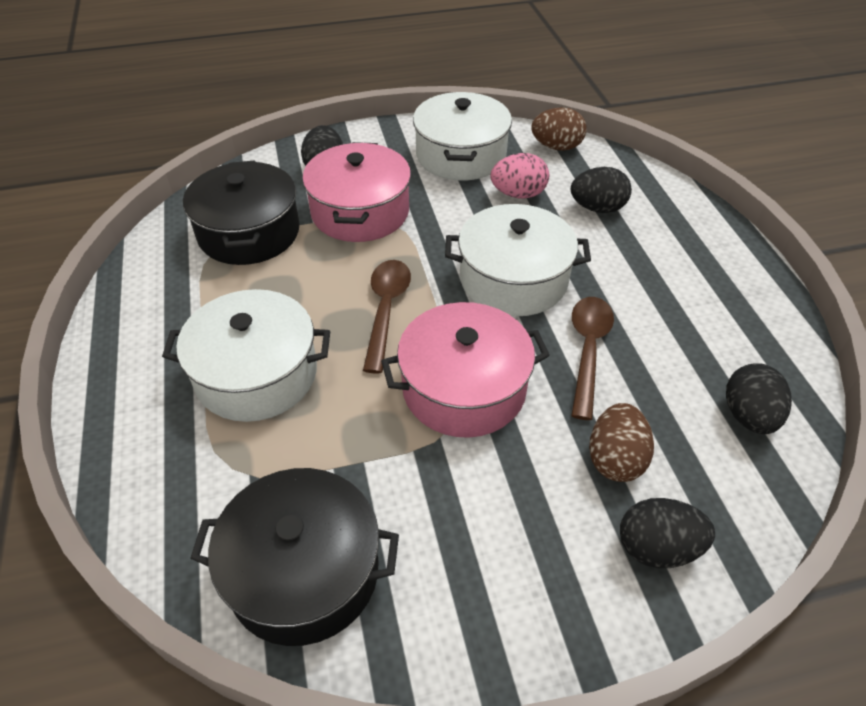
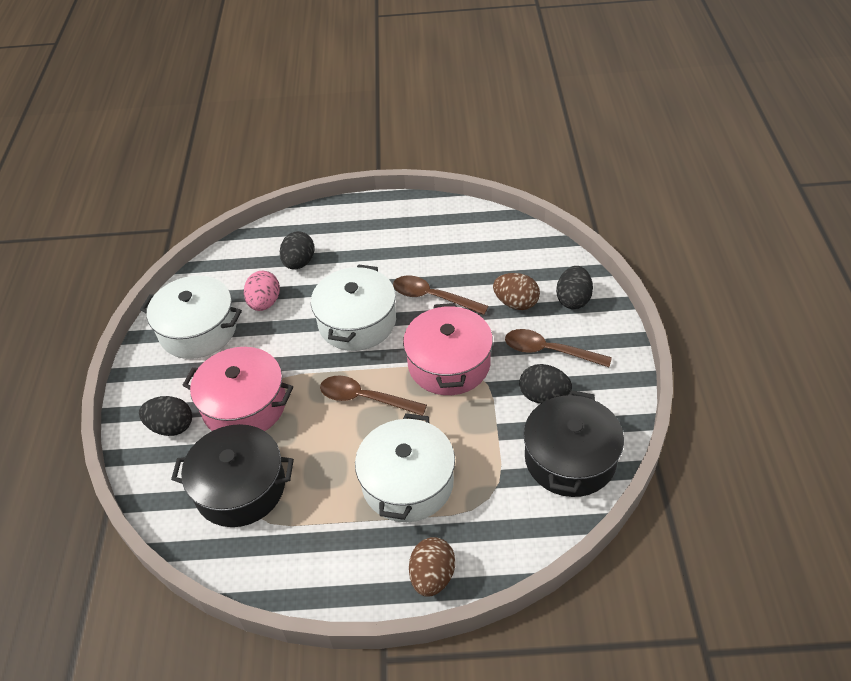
camera: 75 degrees left, 0 degrees up
(523, 519) = (549, 351): none -> brown spoon
(556, 147) = (216, 270): brown egg -> brown egg (432, 576)
(748, 416) = (497, 241): black egg -> black egg (543, 396)

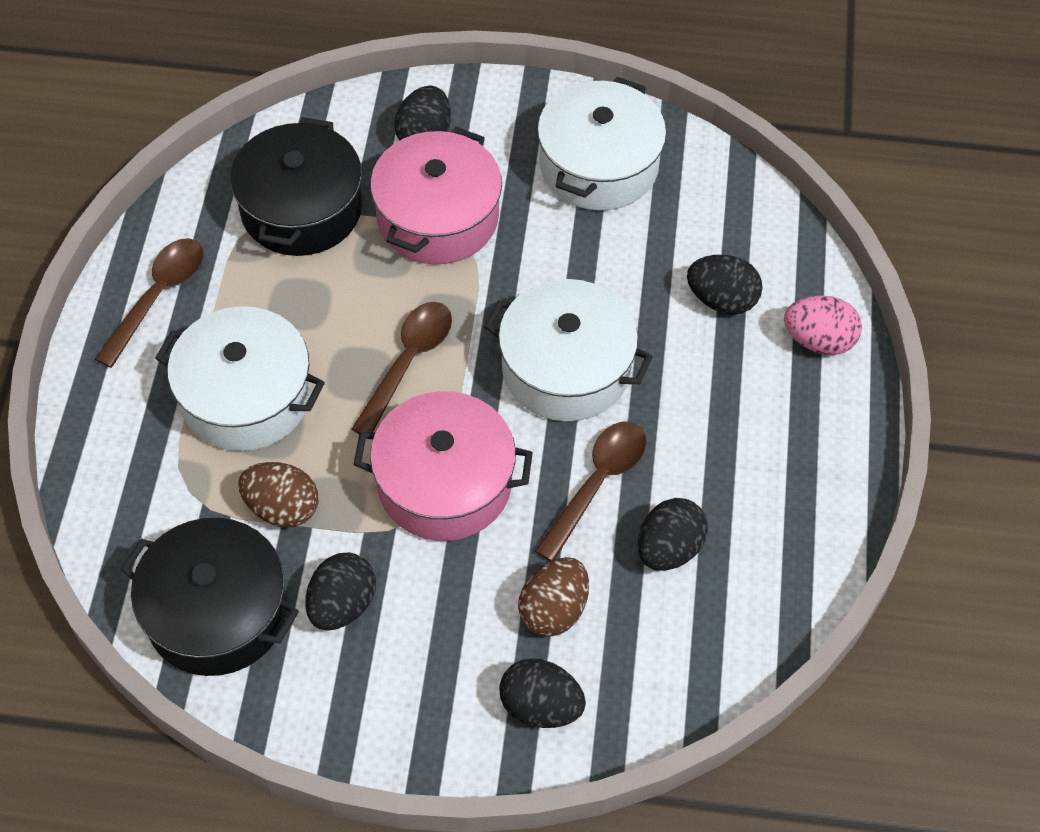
camera: 95 degrees right, 10 degrees up
(265, 303) = (637, 249): pink egg -> pink egg (818, 340)
(432, 576) = (98, 405): brown egg -> brown egg (282, 508)
(465, 264) = (669, 549): none -> black egg
(549, 351) = (432, 635): brown spoon -> brown spoon (158, 296)

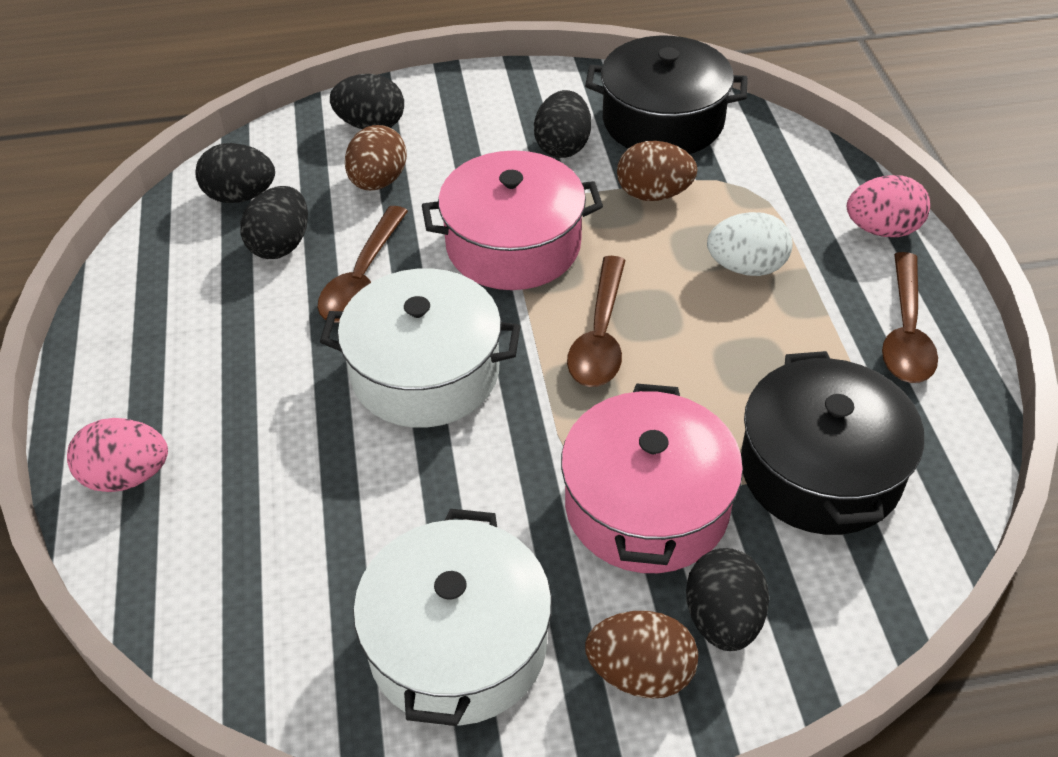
camera: 165 degrees right, 10 degrees down
(98, 402) = (882, 229): none -> pink egg
(246, 396) = (746, 267): white pot -> white egg
(491, 121) = (640, 673): none -> brown egg
(721, 300) = (253, 494): black egg -> black egg (240, 196)

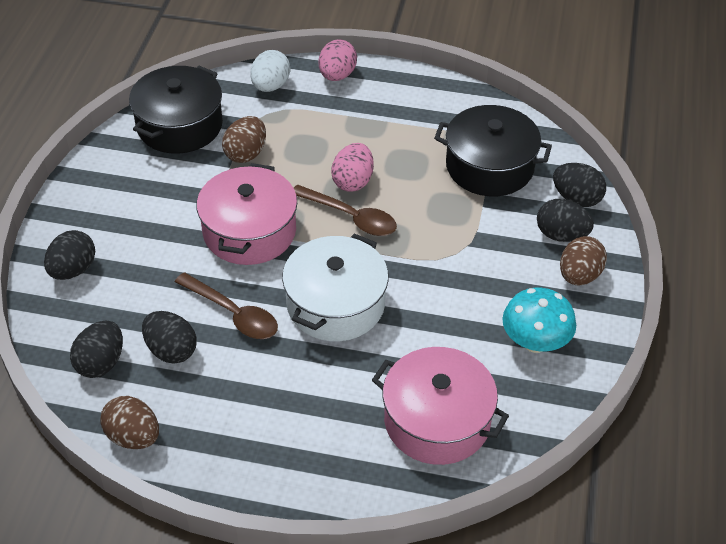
camera: 70 degrees left, 0 degrees up
(127, 476) = (344, 476): pink egg -> pink egg (353, 181)
(378, 182) = (140, 282): brown egg -> brown egg (133, 437)
(458, 644) = (535, 342): white pot -> turquoise mushroom
(562, 146) = (170, 179): black egg -> black egg (576, 198)
(647, 505) = (481, 239): pink pot -> pink pot (437, 420)
(746, 267) = (333, 138): white egg -> white egg (270, 86)
(906, 332) = (416, 99): brown spoon -> none

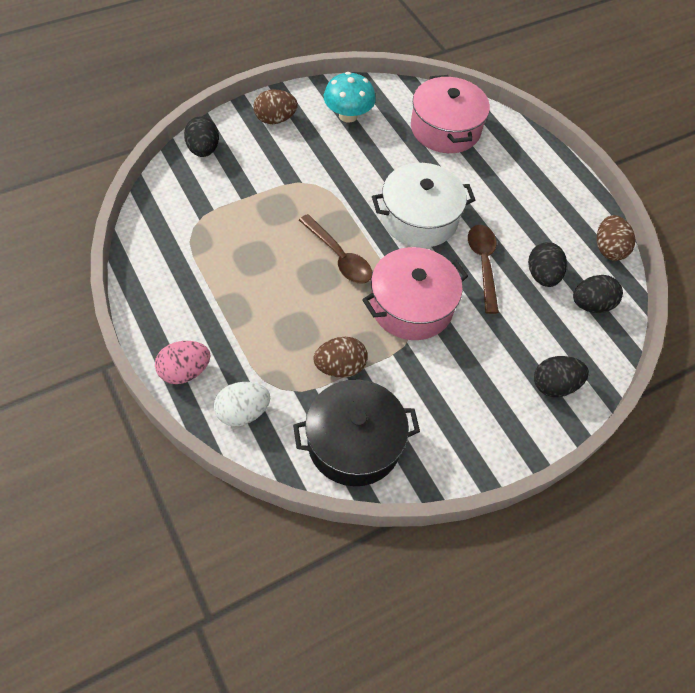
camera: 135 degrees left, 10 degrees up
(351, 217) = (339, 257): brown spoon -> brown spoon turned 150 degrees clockwise
(353, 181) = (303, 278): pink egg -> none
(489, 166) = (212, 209): black pot -> none
(561, 235) = (247, 142): black egg -> none

